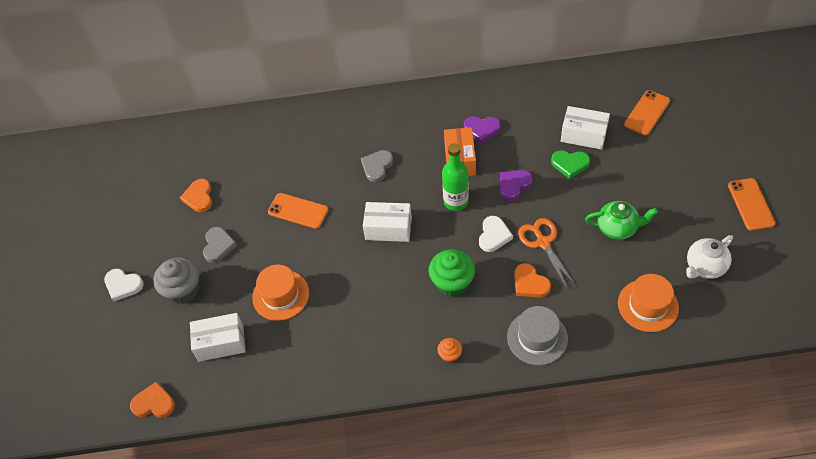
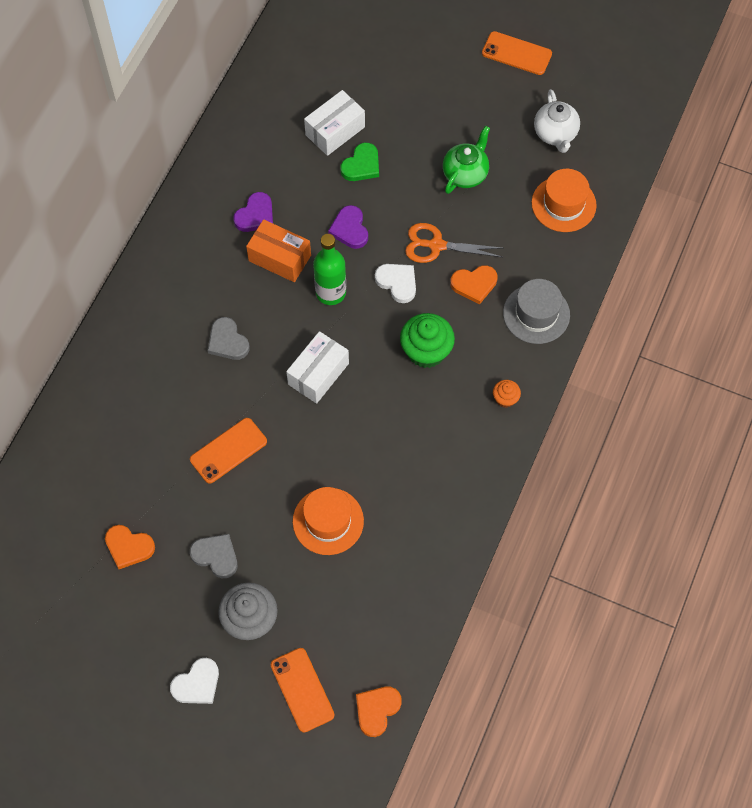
camera: 65 degrees left, 10 degrees up
(221, 343) = (347, 609): white box -> none
(647, 113) = (350, 61): orange phone -> orange phone (302, 690)

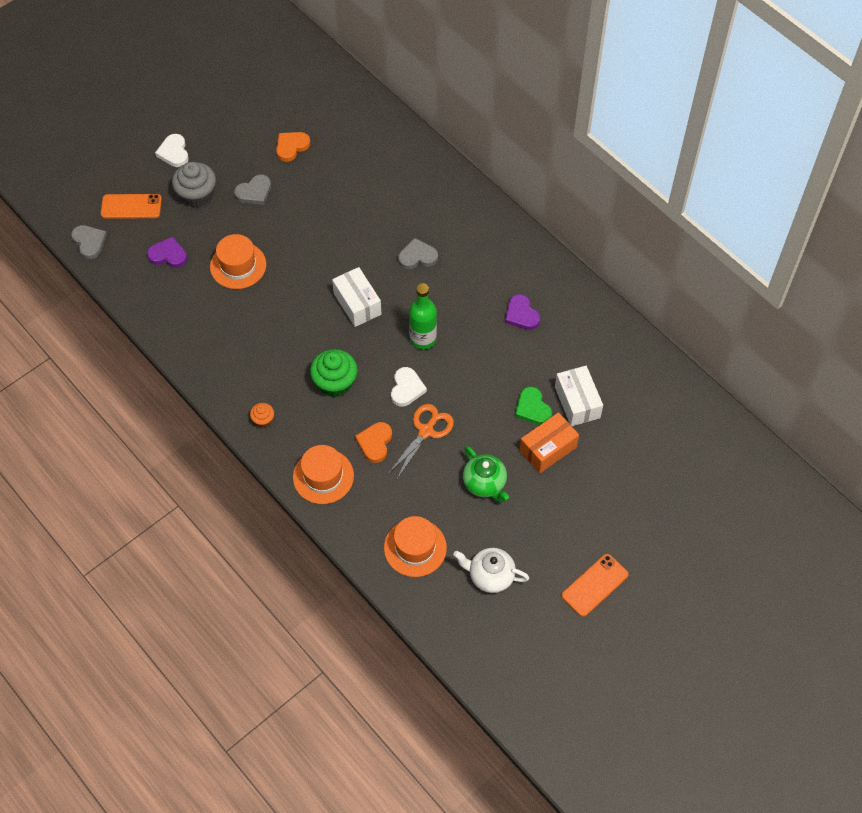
camera: 115 degrees right, 5 degrees down
(228, 450) = (328, 226): orange phone -> none
(279, 258) = (472, 316): orange box -> orange box (548, 449)
(350, 229) = (474, 375): purple heart -> purple heart (168, 255)
(377, 710) = (89, 242): orange heart -> grey heart
(397, 283) = (406, 388): white heart -> white heart turned 60 degrees counterclockwise
(536, 314) = (323, 476): grey hat -> orange hat

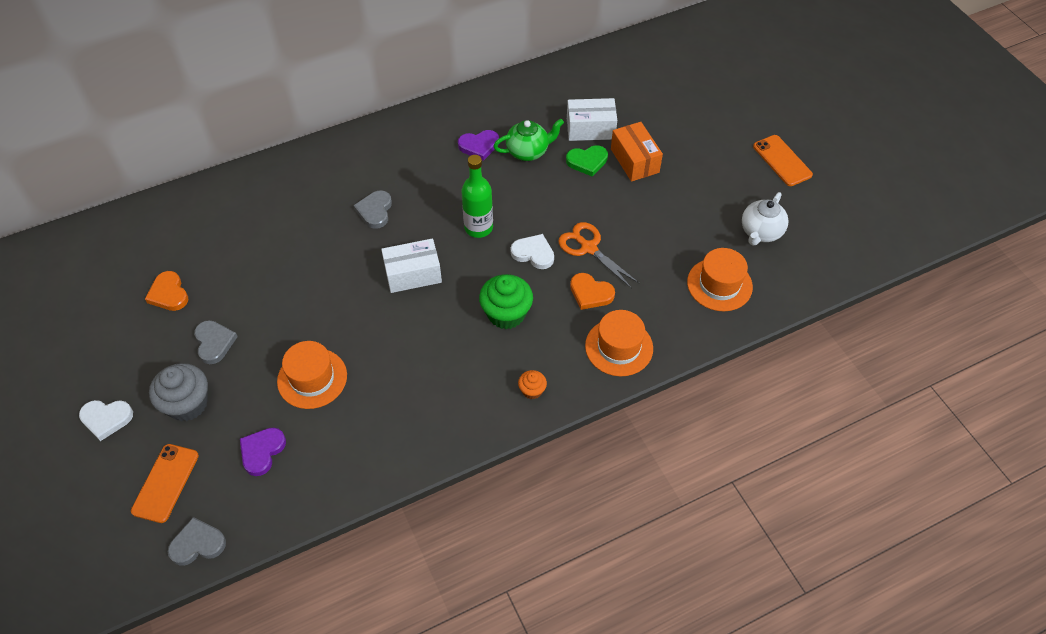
camera: 75 degrees left, 5 degrees down
(485, 484) = (660, 215): green teapot -> green teapot (528, 151)

